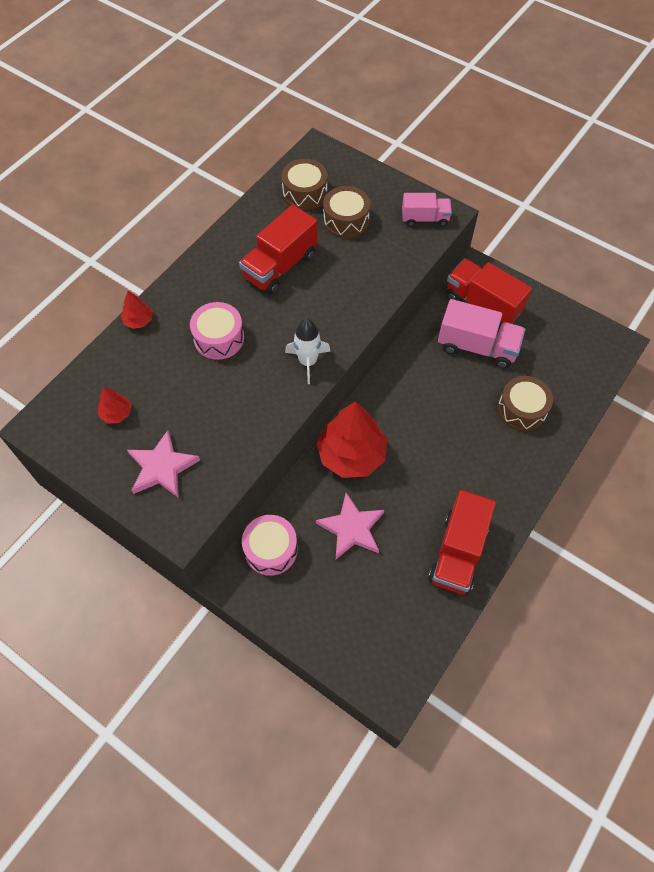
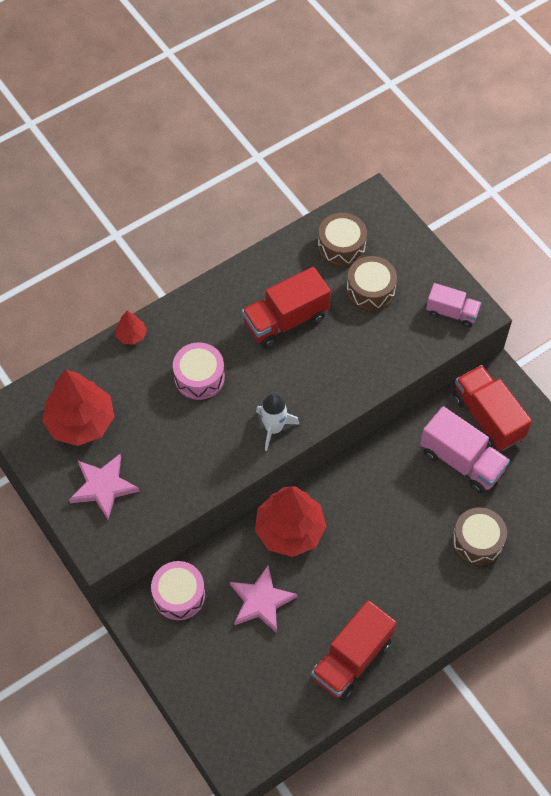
camera: 20 degrees right, 0 degrees up
(117, 413) = (81, 421): red tree -> red tree, size x2.19

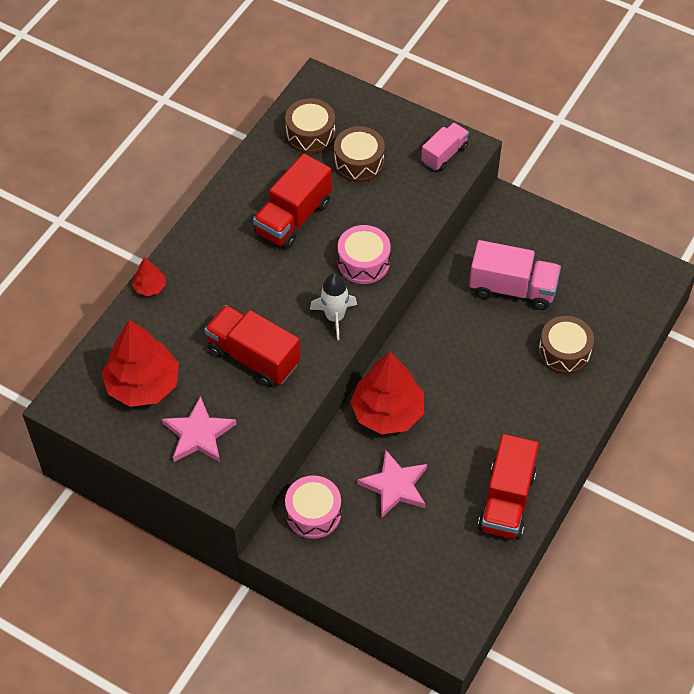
camera: 25 degrees left, 5 degrees down
(199, 377) = (238, 299): pink drum -> pink drum (363, 262)
(451, 312) = (444, 154): pink truck -> pink truck turned 45 degrees counterclockwise
(487, 417) = (515, 242): red truck -> red truck (253, 357)

